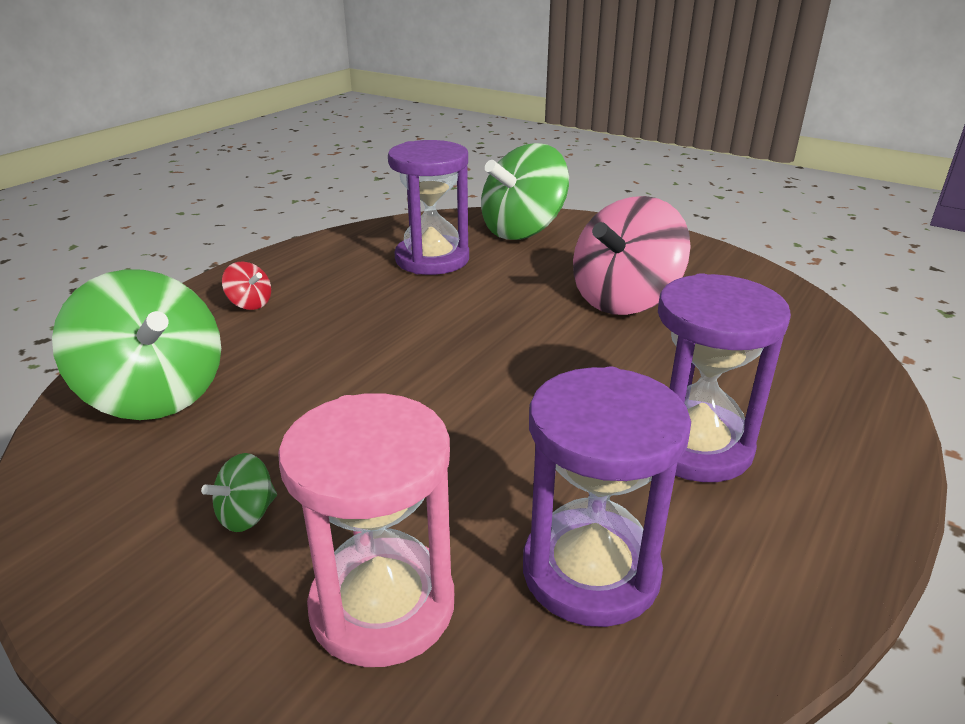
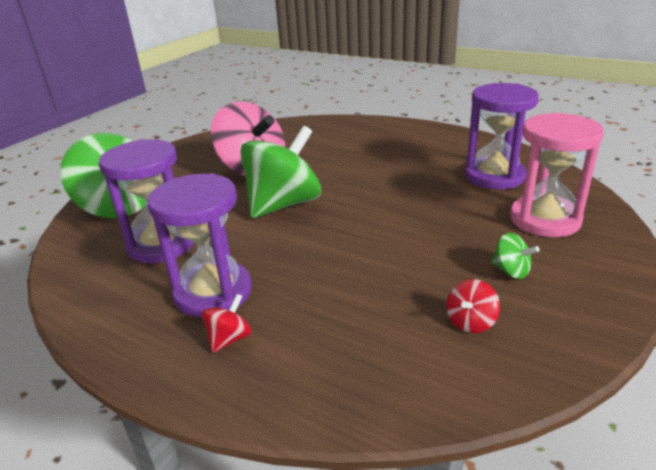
camera: 90 degrees left, 0 degrees up
(155, 394) = (399, 355): green spinning top -> green spinning top (284, 204)
(168, 453) = (470, 322): none -> red spinning top
(695, 446) = (401, 155): purple hourglass -> purple hourglass (213, 292)

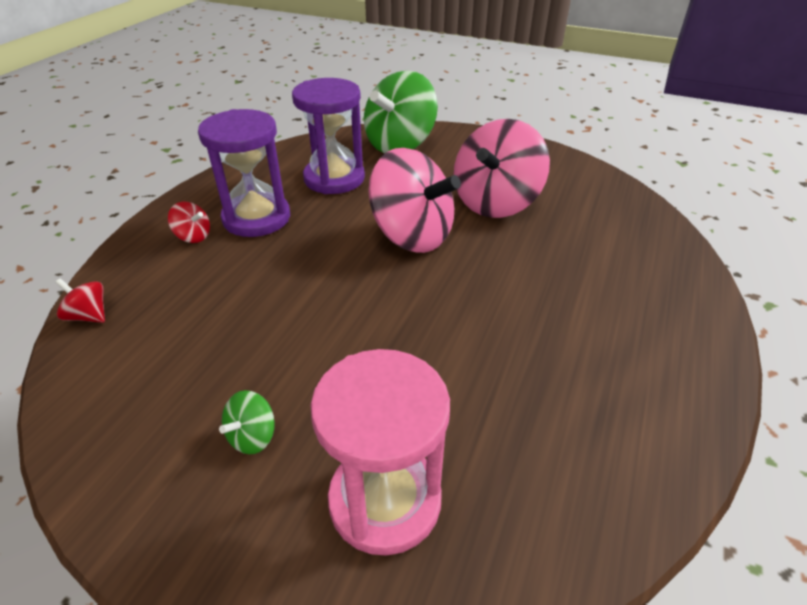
camera: 80 degrees right, 10 degrees up
(284, 204) = (412, 235): green spinning top -> pink spinning top
(470, 322) = (168, 388): red spinning top -> red spinning top (89, 316)
(494, 176) = (531, 445): purple hourglass -> none

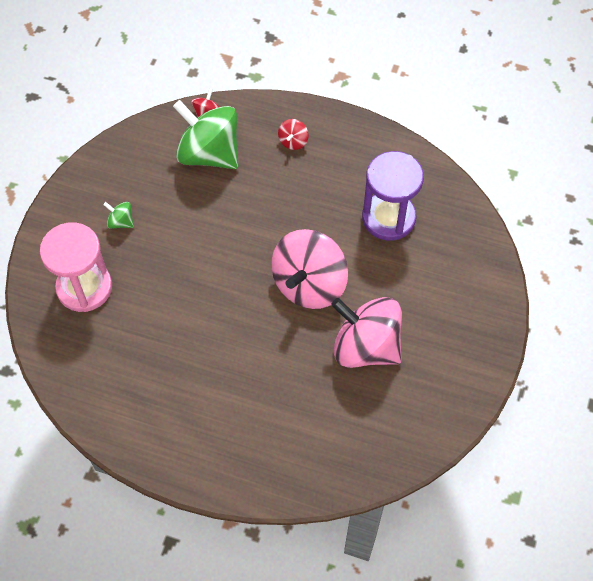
camera: 85 degrees right, 20 degrees up
(256, 218) = (321, 175): purple hourglass -> none
(400, 144) = (462, 263): green spinning top -> green spinning top (209, 153)

